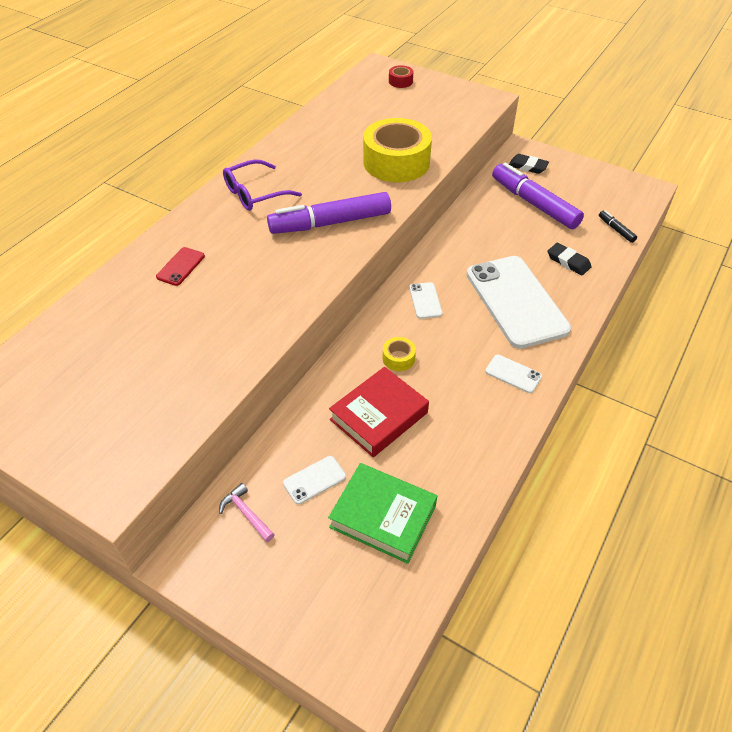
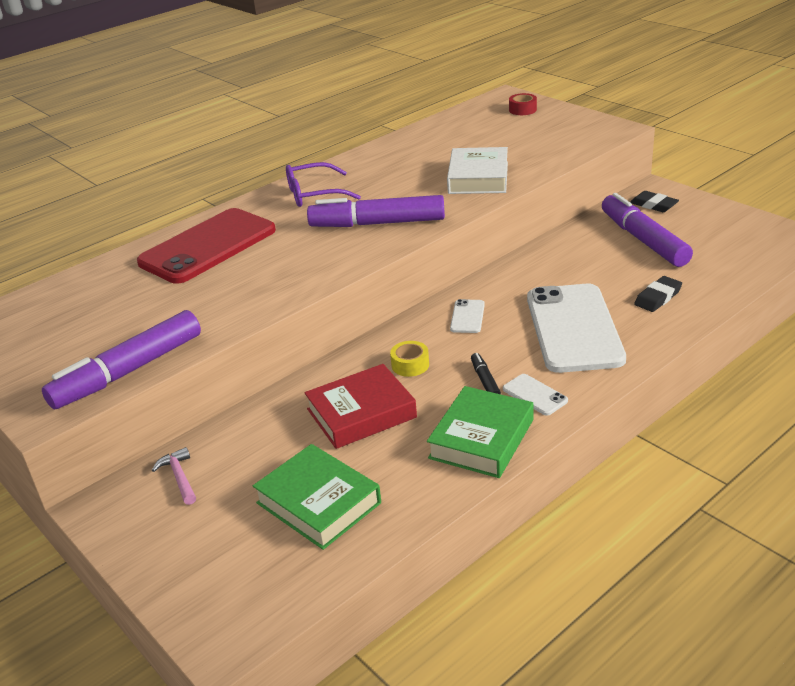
camera: 20 degrees right, 15 degrees down
(174, 427) = (128, 371): none -> purple marker
(180, 266) = (208, 246): red phone -> red phone, size x2.46
(314, 480) = (263, 459): white phone -> none
(396, 162) = (478, 178): yellow tape -> white book
(489, 425) = (482, 439): none -> green book
(568, 261) = (657, 297): black eraser -> black eraser turned 75 degrees clockwise
(616, 230) = (735, 272): black marker -> black marker (485, 380)

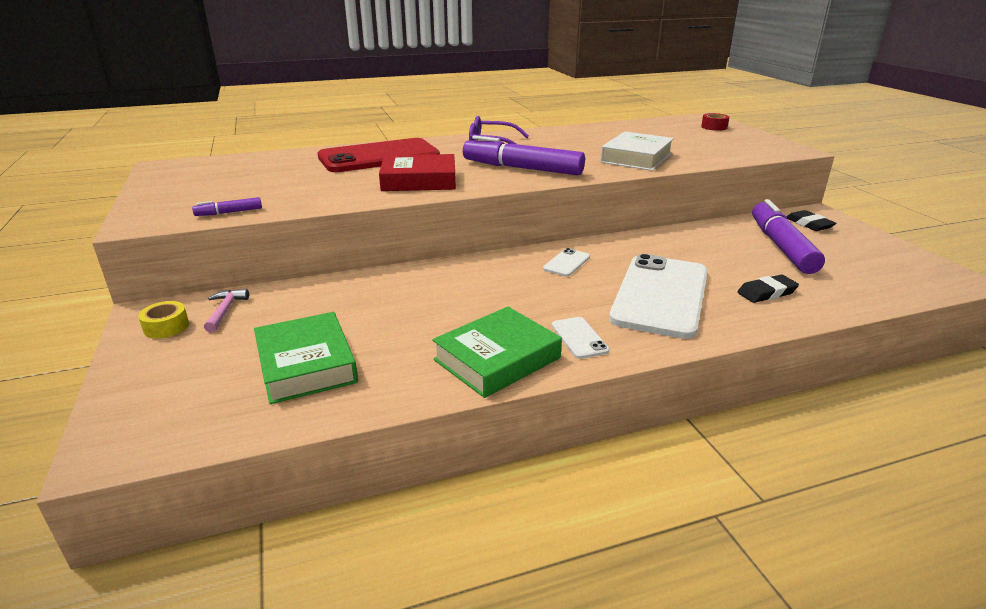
camera: 20 degrees right, 5 degrees down
(128, 371) = (229, 212): purple marker -> purple marker, size x0.43
(361, 413) = (410, 308): red book -> red book (419, 180)
(410, 365) = (485, 284): yellow tape -> yellow tape (166, 327)
(485, 380) = (541, 313): black marker -> none

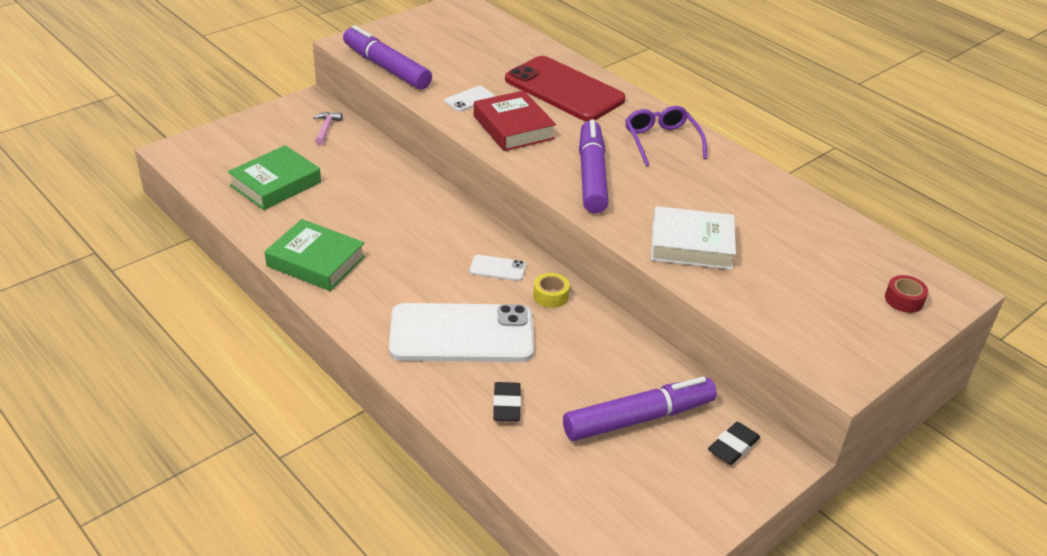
camera: 65 degrees right, 10 degrees up
(166, 327) = (296, 115): yellow tape -> yellow tape (550, 296)
(225, 311) = (326, 128): pink hammer -> pink hammer turned 60 degrees counterclockwise
(229, 212) = (386, 67): purple marker -> purple marker, size x2.34
(579, 338) = (363, 296): white phone -> white phone (469, 99)
(766, 293) = (506, 405): black eraser -> black eraser turned 45 degrees clockwise

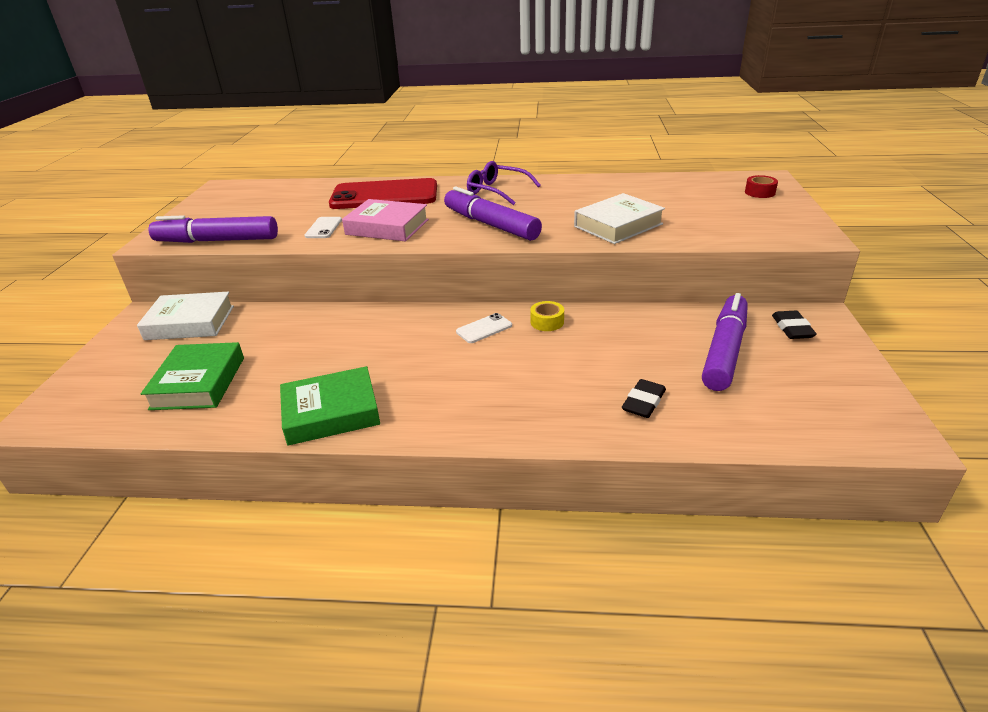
camera: 40 degrees left, 5 degrees down
(326, 128) = (190, 323): pink hammer -> white book
(461, 334) = (533, 382): white phone -> none
(506, 405) = (643, 402): black eraser -> black eraser turned 75 degrees clockwise
(513, 127) = (387, 227): red book -> pink book

